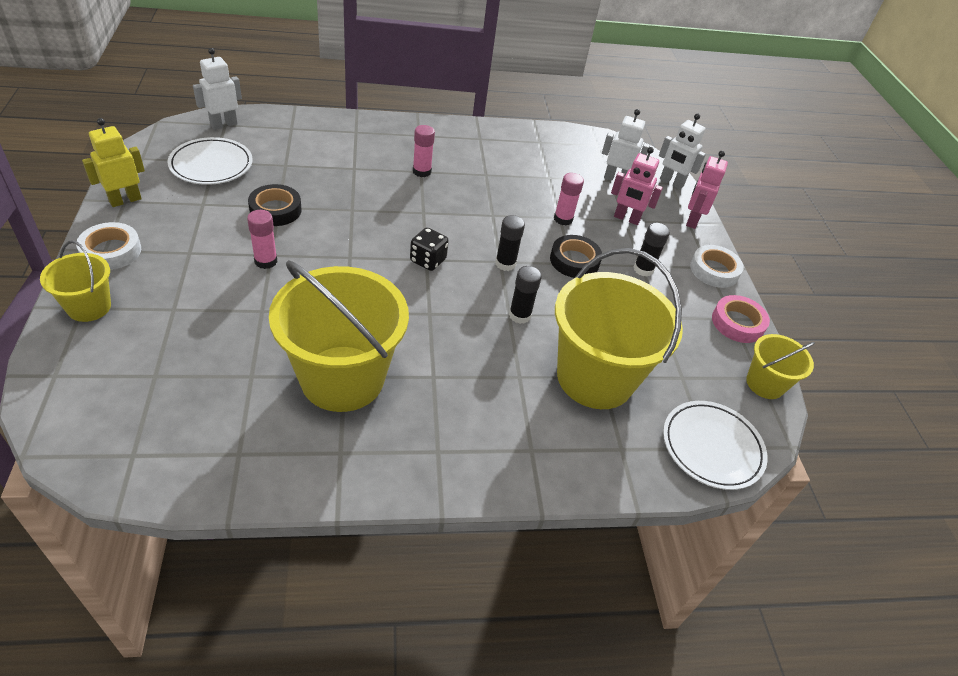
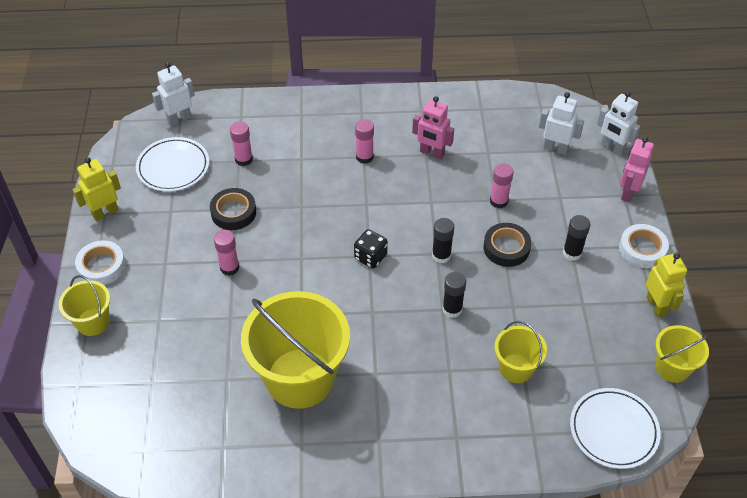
camera: 10 degrees right, 5 degrees up
(291, 164) = (244, 159): none -> pink glue stick
(595, 377) = (516, 368): yellow bucket -> yellow bucket, size x0.50
(626, 219) = (561, 196): pink robot -> pink robot (432, 153)
(737, 323) = (656, 306): pink tape -> yellow robot

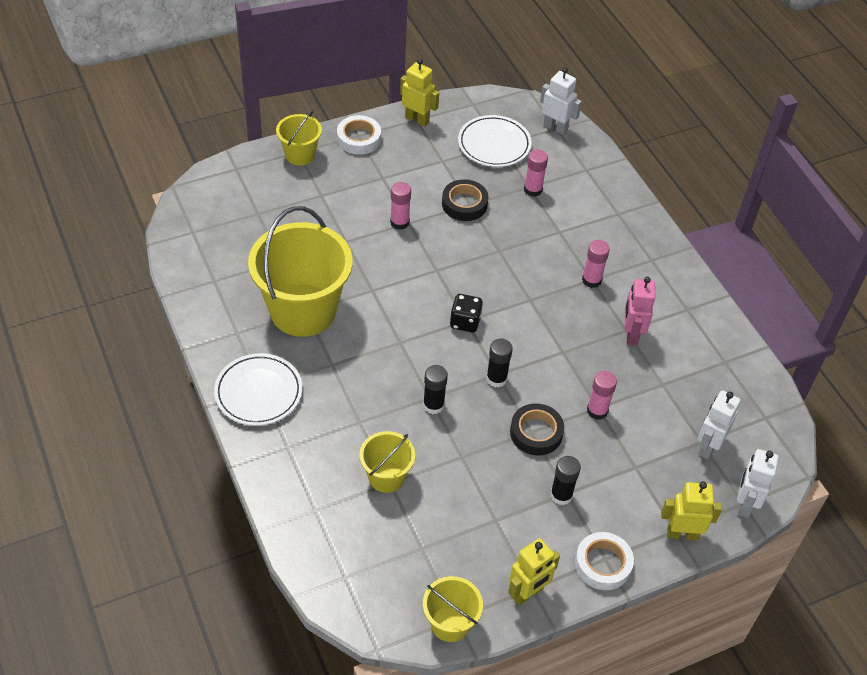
camera: 65 degrees right, 0 degrees up
(555, 148) = (708, 446): white robot -> white robot turned 150 degrees counterclockwise
(613, 430) = (347, 580): white plate -> white plate (258, 392)
(628, 192) = (682, 534): pink robot -> yellow robot

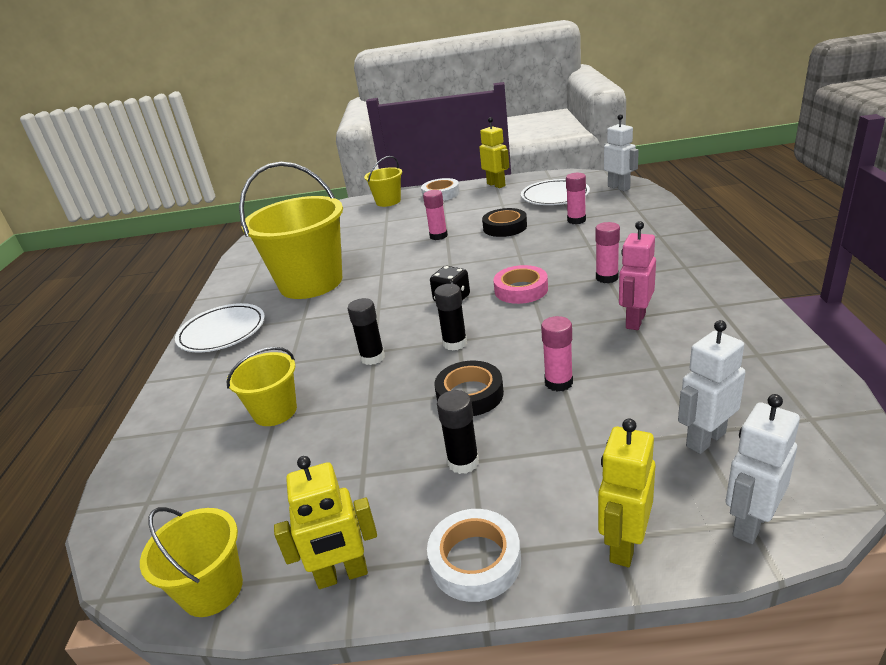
camera: 30 degrees right, 20 degrees down
(523, 303) = (521, 290): none -> pink tape
(682, 534) = (624, 544): yellow robot -> yellow robot turned 90 degrees counterclockwise

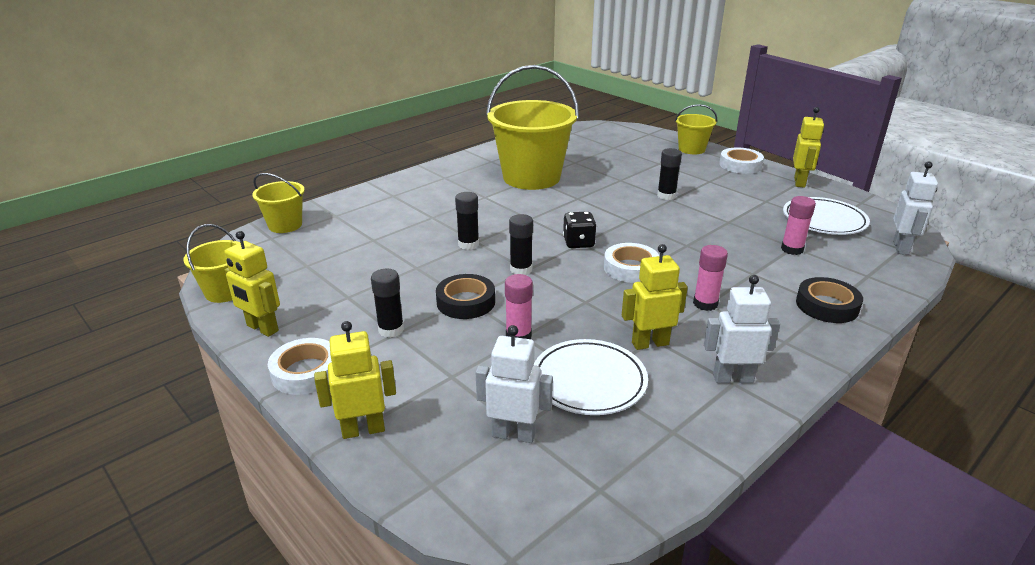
camera: 45 degrees right, 0 degrees up
(222, 332) = (439, 177): white plate -> white plate (589, 381)
(275, 411) = (378, 237): yellow bucket -> yellow bucket (285, 225)
(438, 236) = (666, 196): pink glue stick -> black glue stick
(505, 227) = (725, 219): black tape -> black tape (827, 306)
(521, 290) = (630, 268): pink tape -> white tape
(635, 321) = (650, 343): pink robot -> yellow robot
(750, 523) = (431, 486): white robot -> white robot (732, 378)

